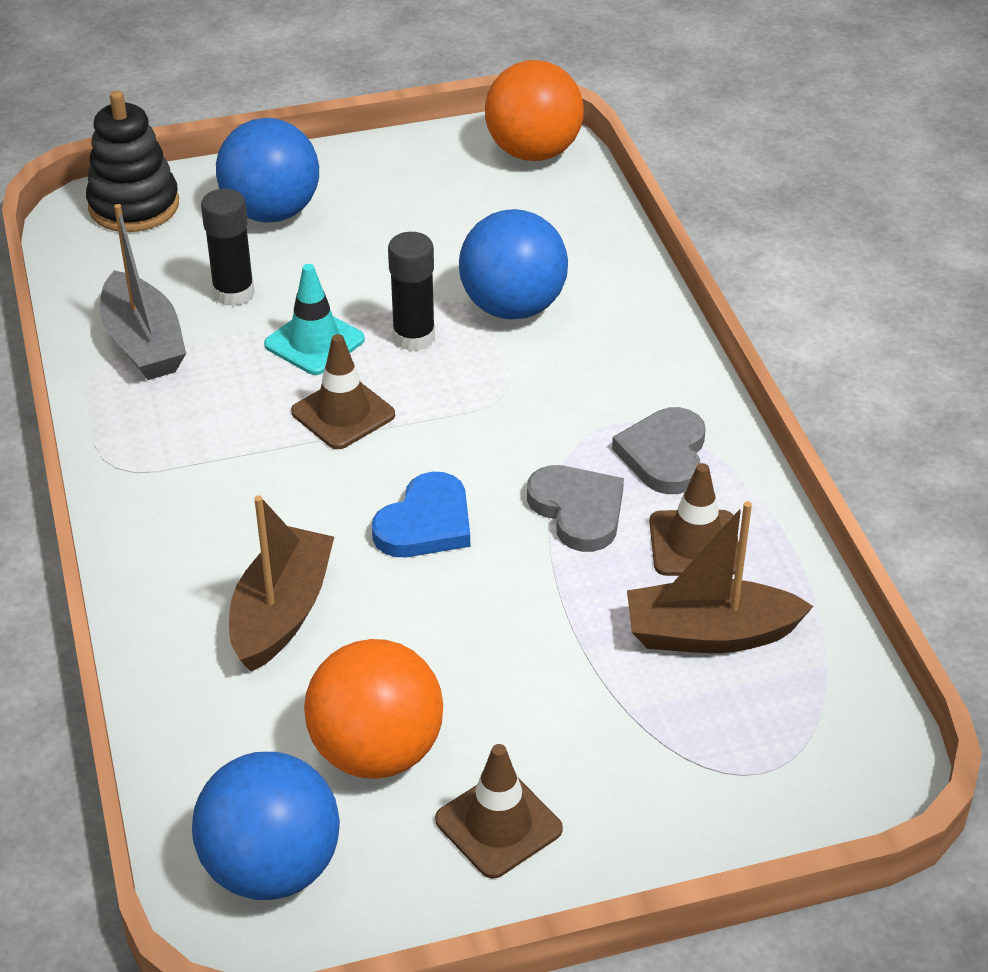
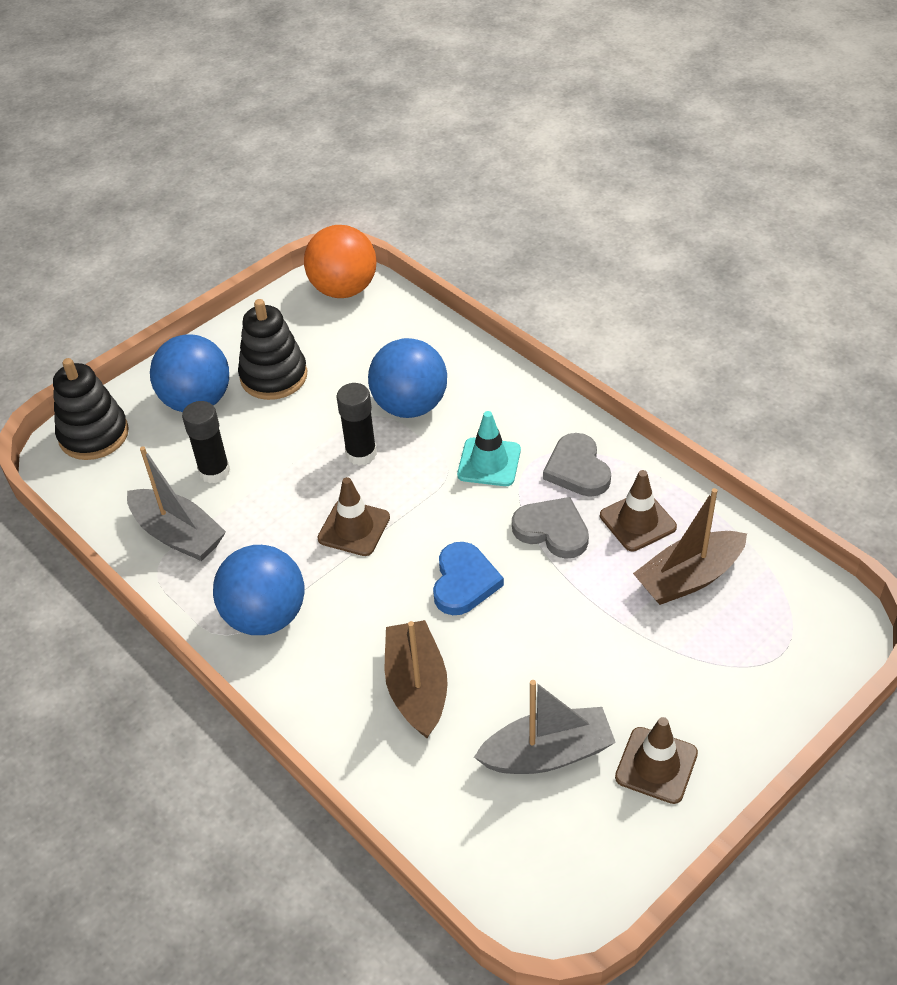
camera: 25 degrees left, 5 degrees up
(272, 867) = (540, 866): blue ball -> blue ball (265, 616)
(314, 342) = (297, 485): turquoise traffic cone -> turquoise traffic cone (489, 462)
(377, 751) = (547, 753): orange ball -> grey boat
(378, 217) = (274, 376): none -> black stacking toy

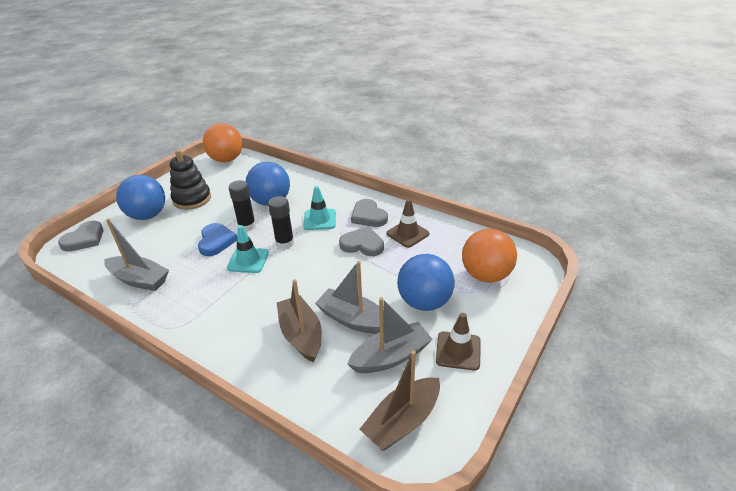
camera: 15 degrees left, 10 degrees down
(94, 435) = (84, 239): black stacking toy -> grey heart
(214, 471) = (160, 246): black glue stick -> black glue stick (285, 243)
(265, 616) = (199, 313): blue ball -> blue ball (424, 302)
(354, 528) = (248, 260): brown traffic cone -> turquoise traffic cone
(464, 582) = (318, 276): blue heart -> blue heart (216, 241)
(504, 676) = (353, 320): none -> grey boat
(689, 578) = (443, 254): brown boat -> brown boat (402, 421)
(749, 634) = (486, 275): none -> orange ball

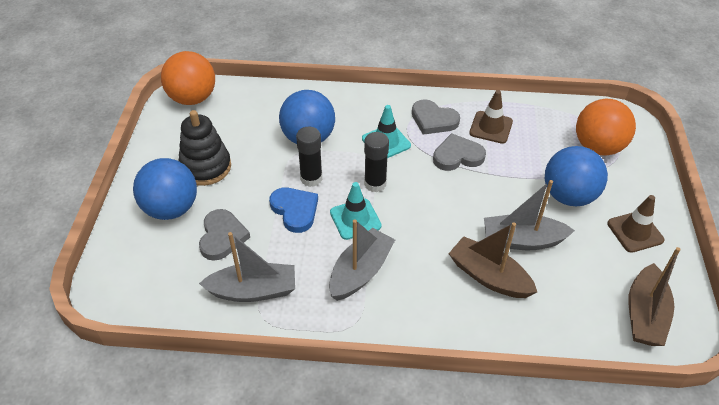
camera: 30 degrees left, 10 degrees up
(84, 239) = (120, 270): grey heart -> grey heart (222, 237)
(391, 357) = (586, 262): grey boat -> grey boat (360, 272)

